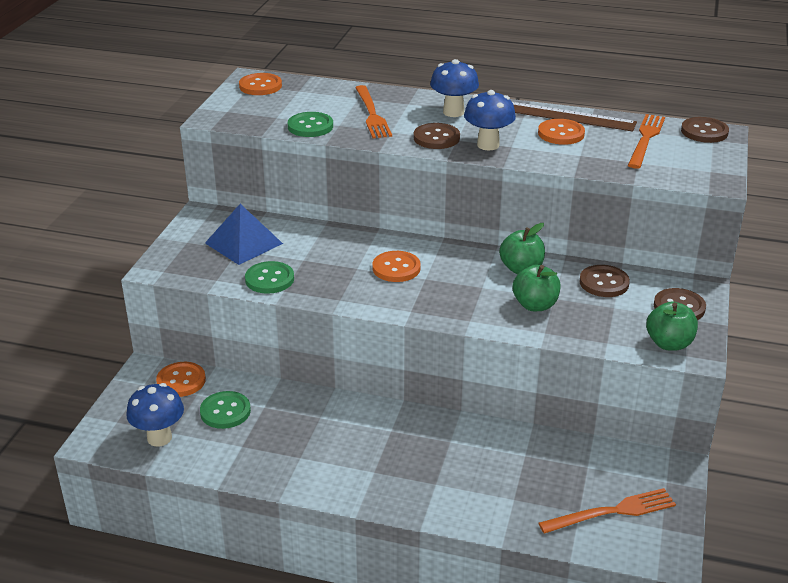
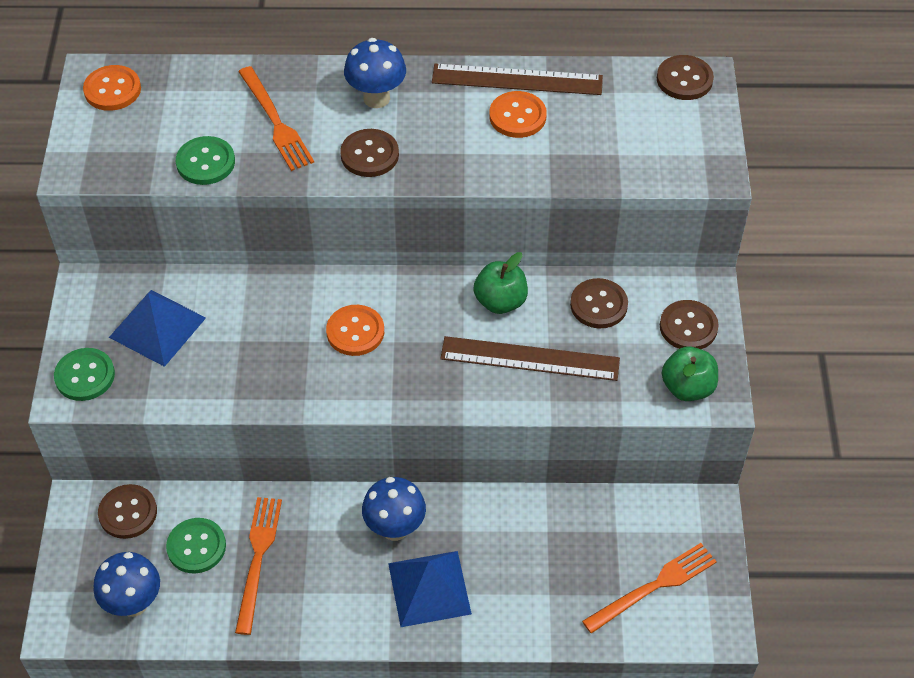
camera: 15 degrees left, 20 degrees up
(181, 381) = (128, 513): orange button -> brown button
(269, 279) = (210, 383): green button -> green button (85, 376)
(408, 475) = (429, 588): none -> blue pyramid
(488, 145) = (435, 156): blue mushroom -> blue mushroom (395, 528)
(535, 305) = (530, 359): green apple -> brown ruler
(646, 139) = (619, 108): orange fork -> orange fork (258, 559)

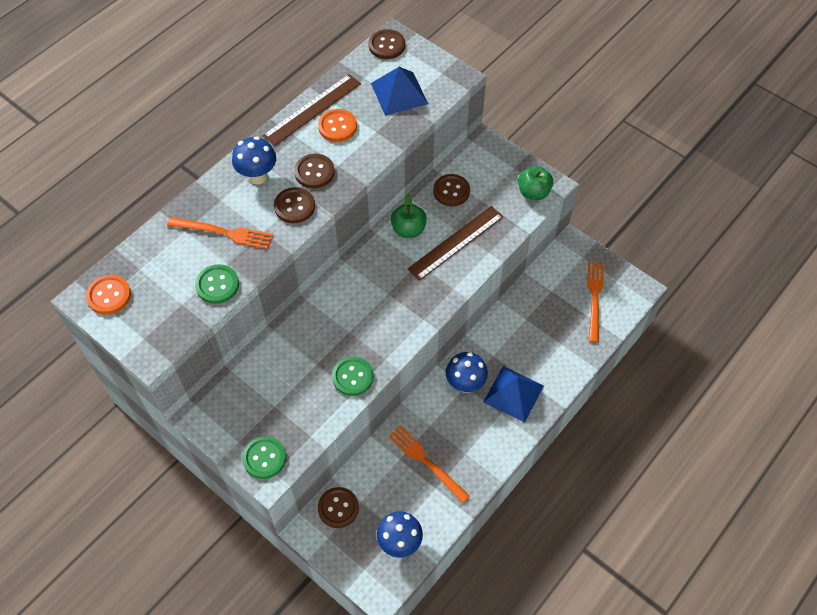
camera: 50 degrees left, 5 degrees up
(157, 327) = (266, 399): blue pyramid -> blue pyramid (399, 93)
(196, 547) = (392, 487): green button -> green button (352, 377)
(355, 332) = (364, 306): orange button -> none
(688, 327) = (499, 166): brown button -> brown button (314, 172)

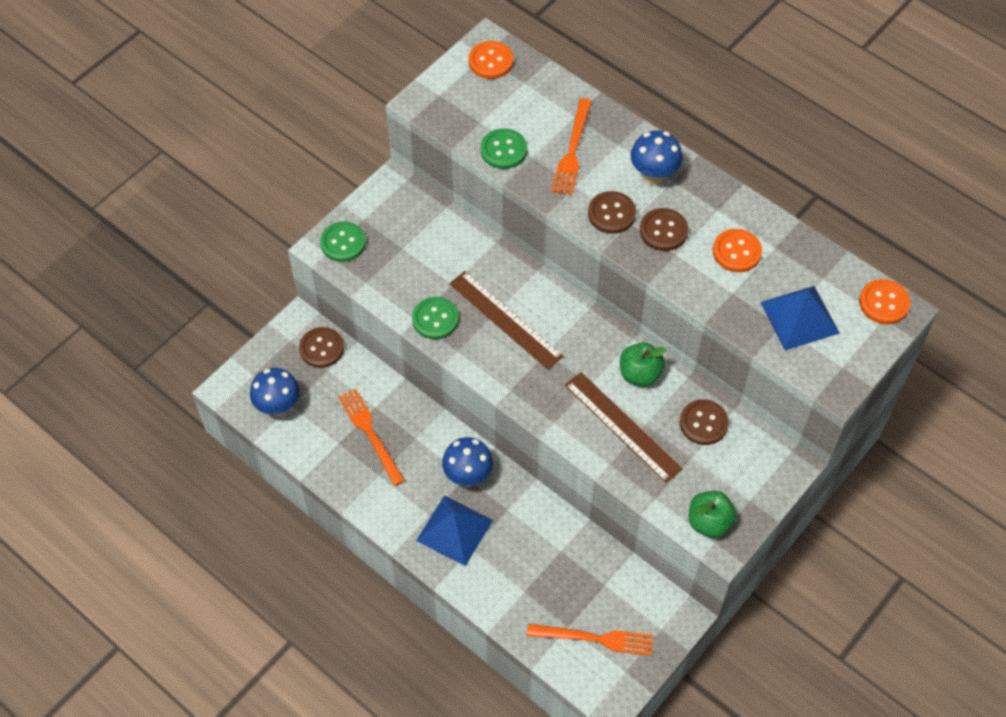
camera: 90 degrees right, 0 degrees up
(312, 109) = (762, 225): brown ruler -> brown ruler (505, 319)
(387, 45) = (884, 303): brown button -> orange button
(426, 461) = (370, 434): orange fork -> orange fork turned 75 degrees counterclockwise

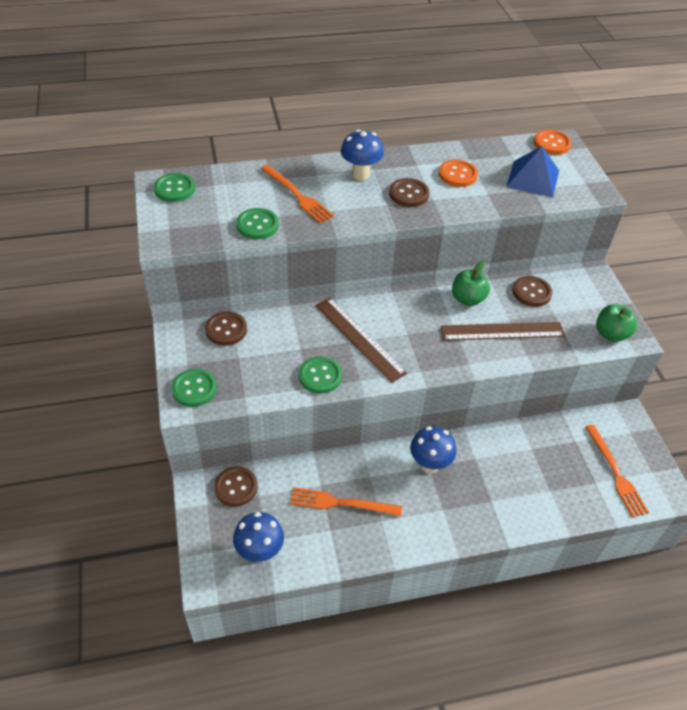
camera: 55 degrees left, 10 degrees down
(454, 530) = (468, 501): blue pyramid -> none
(491, 61) = (175, 189): orange button -> green button
(505, 319) = (359, 338): brown ruler -> brown ruler turned 60 degrees clockwise
(595, 639) = (615, 473): orange fork -> orange fork turned 120 degrees clockwise
(611, 214) = (370, 207): brown button -> brown button (226, 330)

